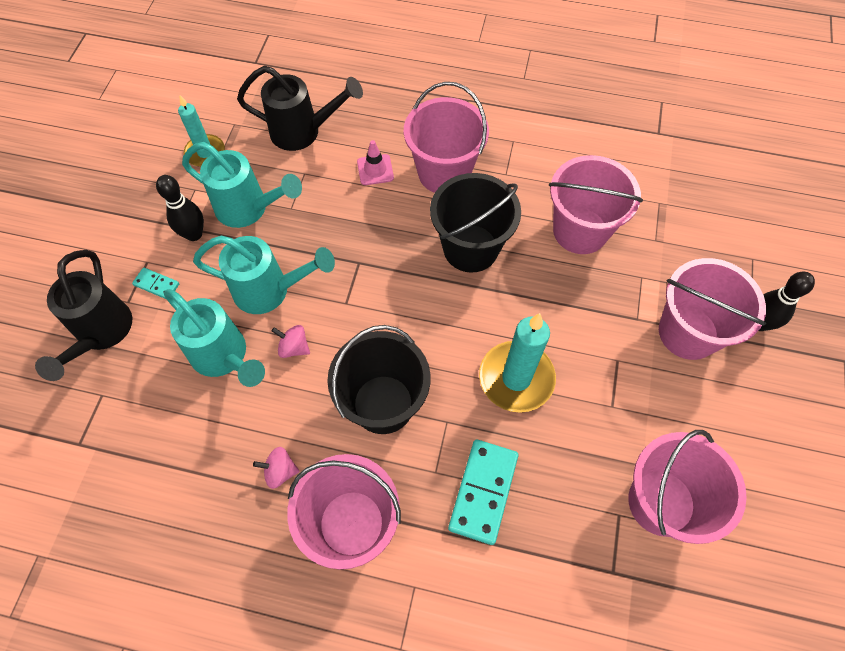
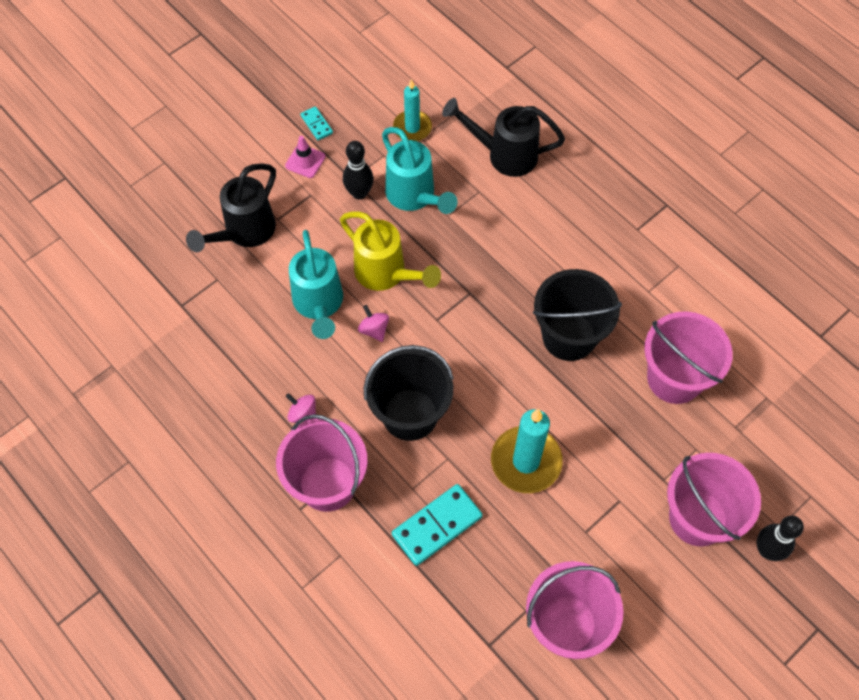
camera: 35 degrees right, 0 degrees up
(156, 284) = (306, 218): turquoise domino -> turquoise domino (316, 124)
(271, 291) = (387, 274): turquoise watering can -> yellow watering can
(304, 132) = (503, 154): black watering can -> black watering can turned 150 degrees clockwise
(375, 170) = (539, 222): pink traffic cone -> pink traffic cone (305, 161)
(444, 173) = (595, 259): pink bucket -> none

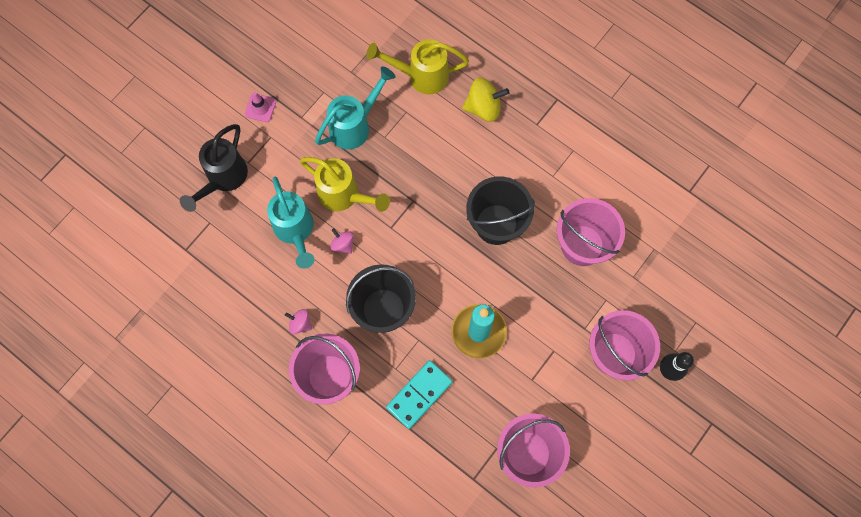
camera: 10 degrees left, 10 degrees up
(316, 124) = (263, 73): turquoise domino -> none
(359, 193) = (310, 129): black bowling pin -> none
(412, 128) = (342, 64): turquoise candle -> none
(415, 197) = (355, 125): turquoise watering can -> turquoise watering can turned 90 degrees counterclockwise
(503, 154) = (420, 76): black watering can -> yellow watering can
(574, 201) = (483, 107): none -> yellow spinning top

